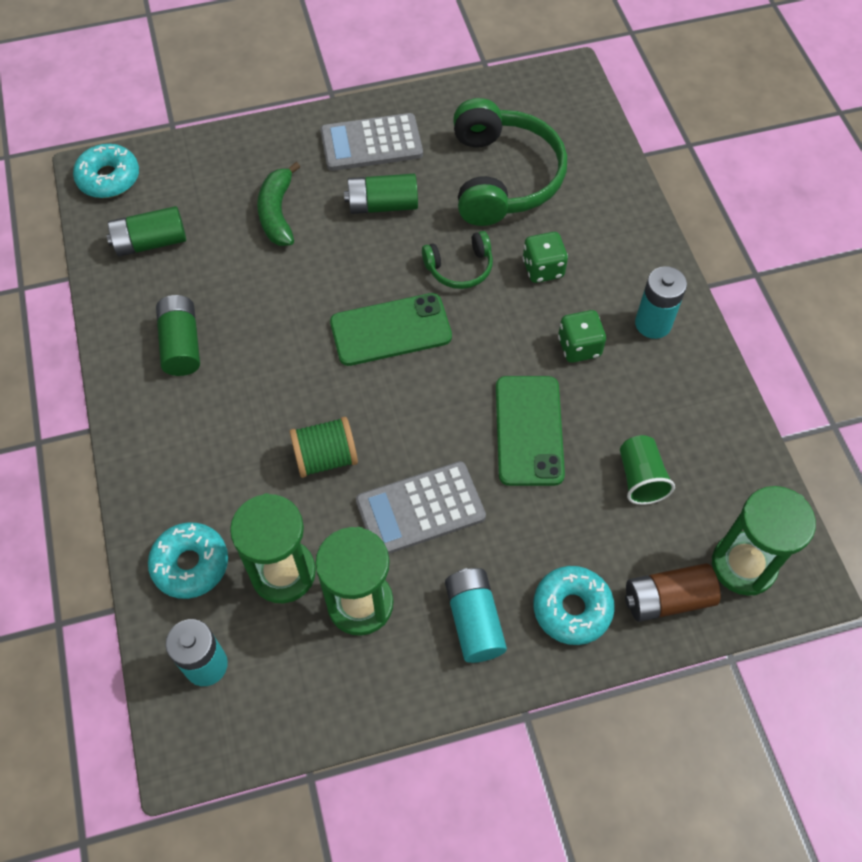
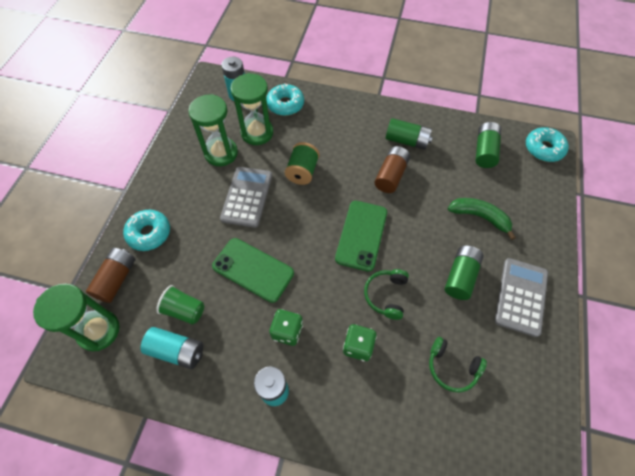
camera: 120 degrees right, 0 degrees up
(264, 338) = (390, 175): none -> brown battery
(474, 620) = (178, 191): turquoise battery -> turquoise battery (177, 351)
(502, 177) = (452, 367): green headphones -> green headphones, size x0.50

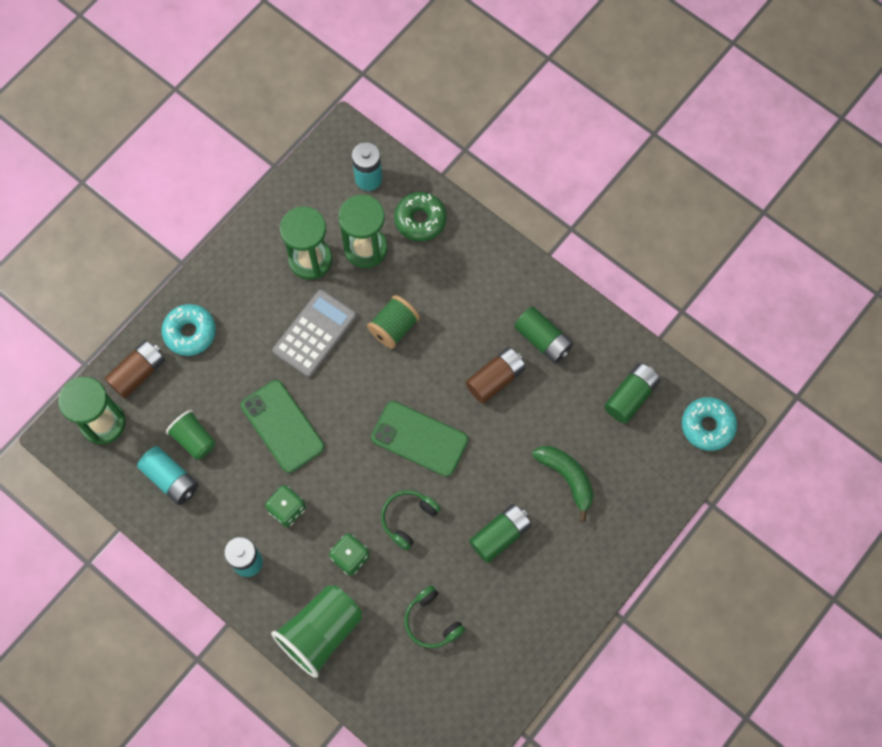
camera: 25 degrees right, 10 degrees up
(285, 104) = (420, 220): turquoise donut -> green donut
(361, 235) = (419, 439): green phone -> green phone turned 75 degrees clockwise
(368, 423) = (321, 632): none -> green cup
(520, 296) = (551, 586): grey calculator -> none

